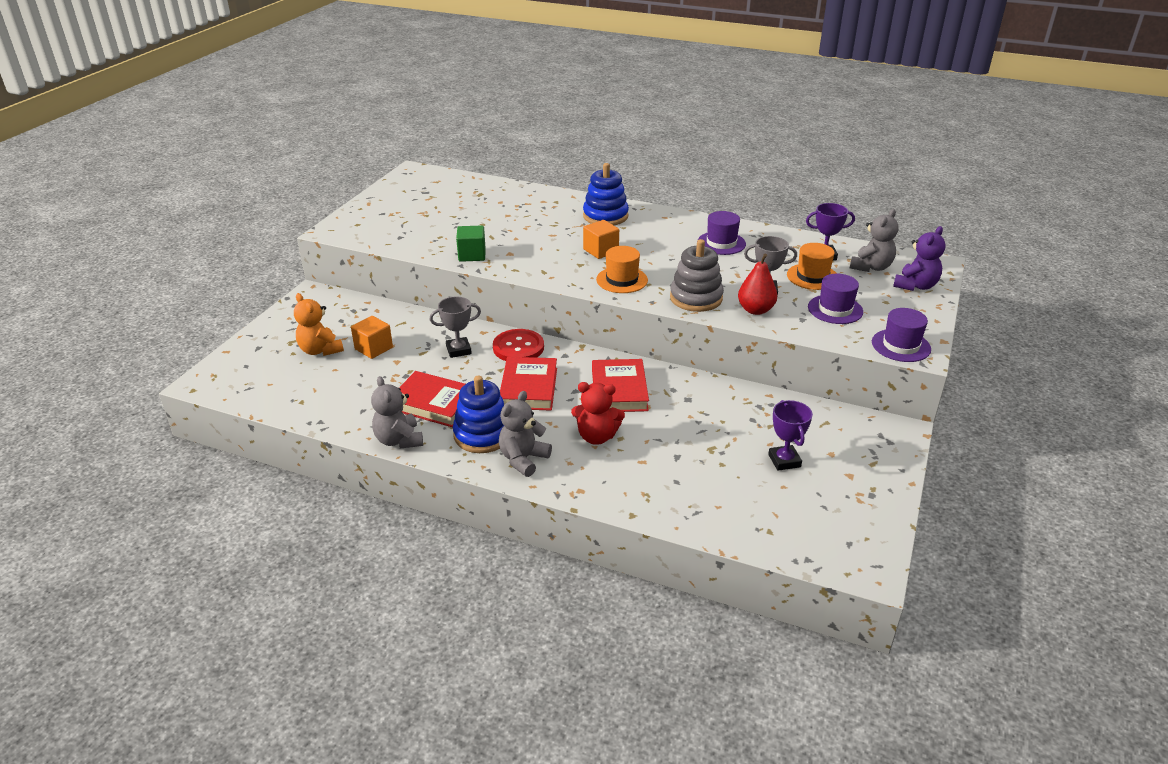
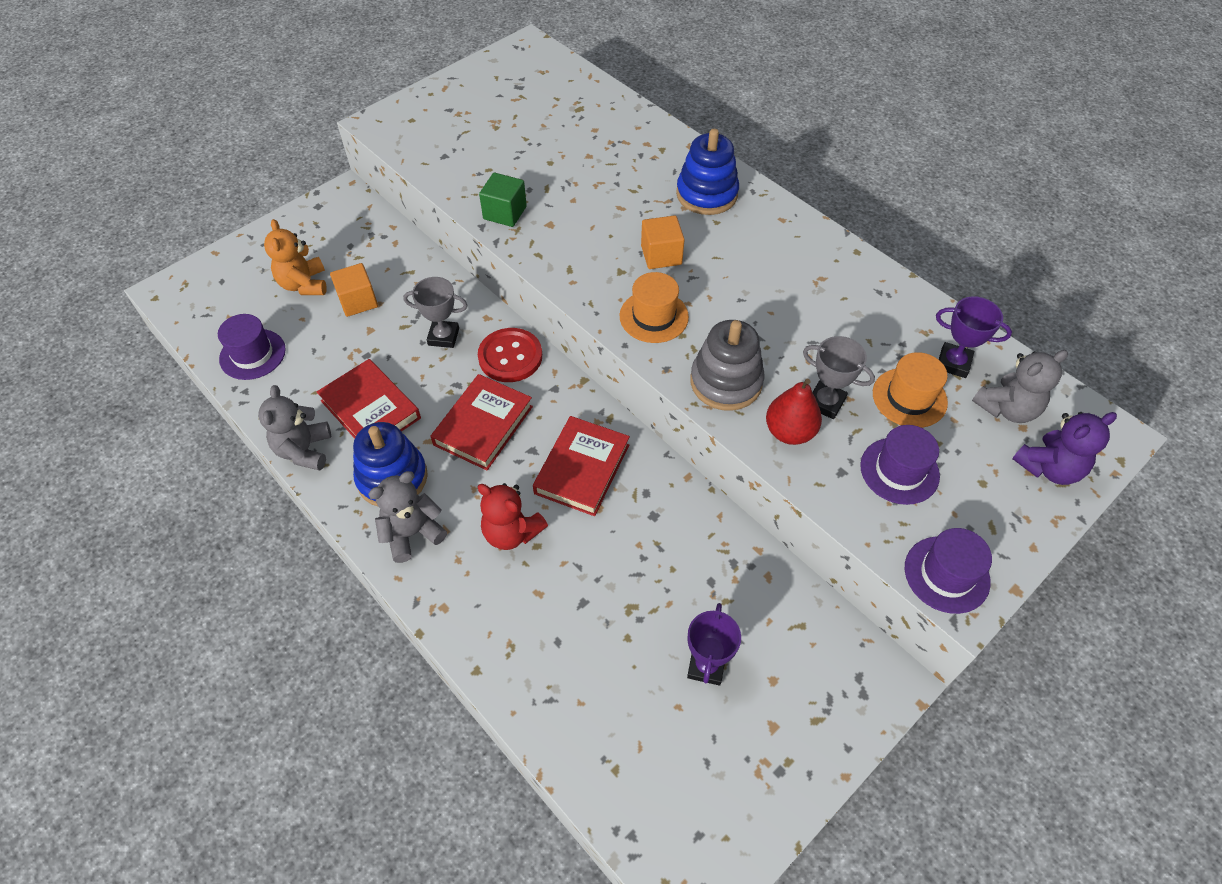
camera: 25 degrees right, 20 degrees up
(721, 243) = (825, 292): purple hat -> purple hat (252, 354)

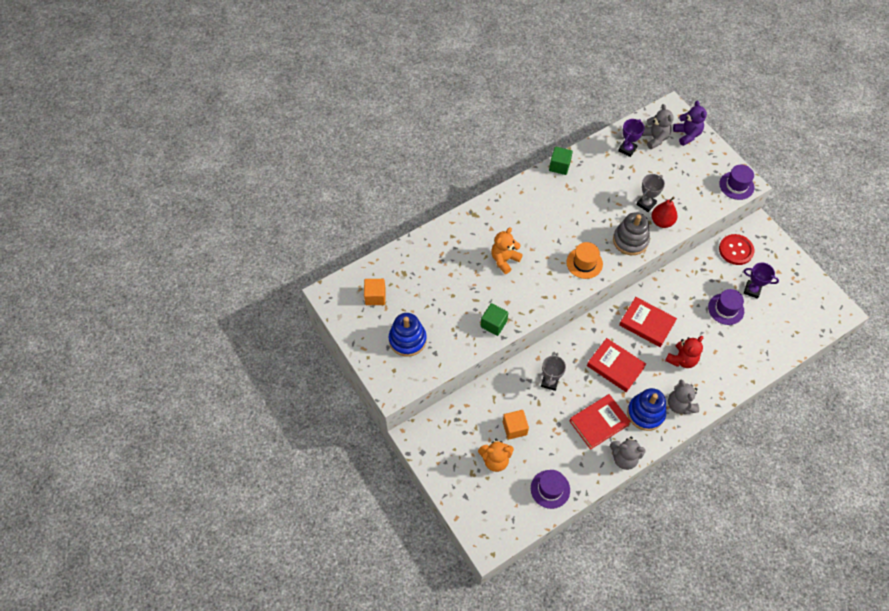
camera: 80 degrees left, 5 degrees up
(510, 357) = (569, 349): red button -> red button (736, 250)
(632, 213) = (504, 260): none -> orange teddy bear
(661, 255) = (540, 252): orange cube -> orange cube (375, 296)
(706, 194) = (495, 222): blue stacking toy -> blue stacking toy (407, 340)
(862, 264) = (559, 166): none -> green cube
(899, 471) = (685, 187): purple hat -> purple hat (726, 309)
(909, 398) = (646, 171): orange hat -> none

